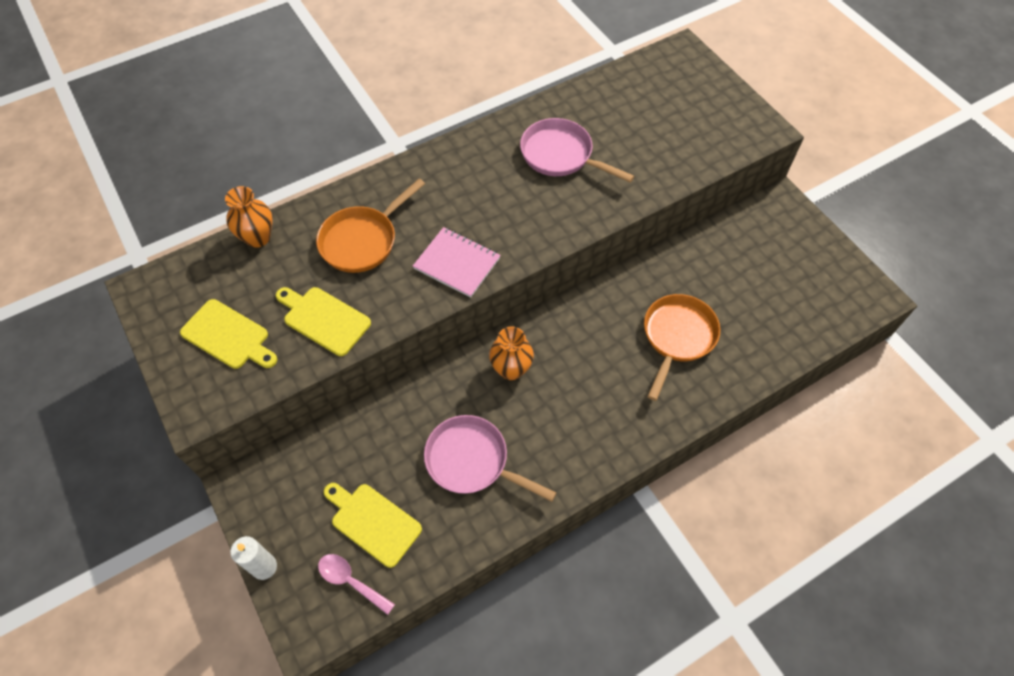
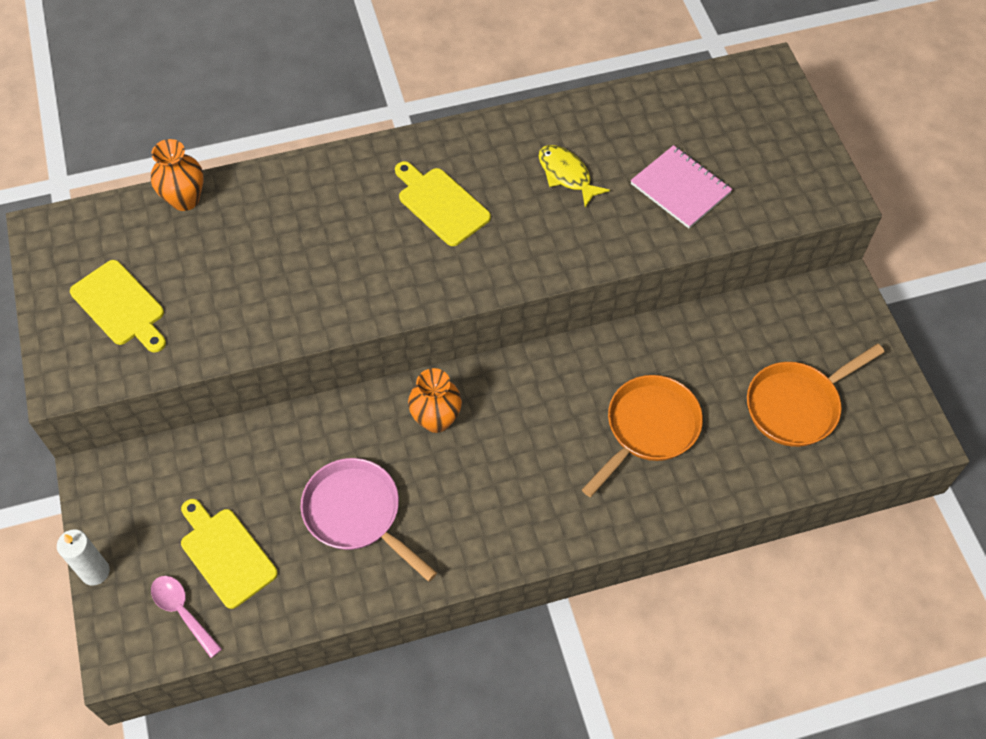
camera: 15 degrees right, 0 degrees up
(323, 319) = (229, 311): yellow cutting board -> yellow cutting board (440, 204)
(362, 240) = (300, 229): orange pan -> orange pan (797, 405)
(457, 263) = (399, 280): pink notebook -> pink notebook (680, 188)
(560, 155) = (566, 175): pink pan -> yellow fish

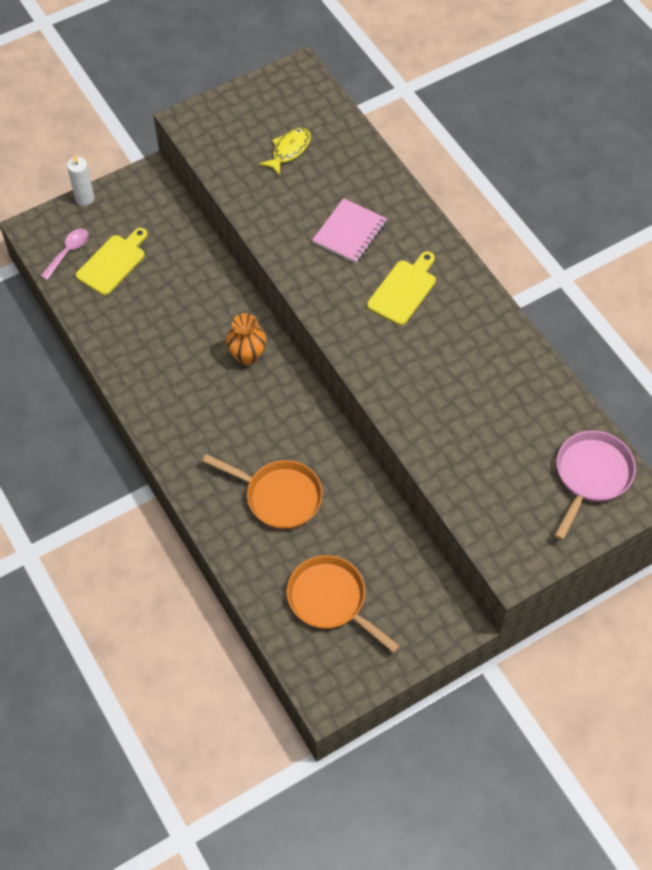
camera: 75 degrees right, 0 degrees up
(120, 306) = (253, 130): yellow cutting board -> none
(185, 199) = (353, 137): orange vase -> none
(357, 514) = (160, 328): pink pan -> pink pan (591, 476)
(566, 175) = (462, 367): yellow fish -> yellow fish (289, 150)
(680, 188) = (478, 450): pink notebook -> pink notebook (349, 232)

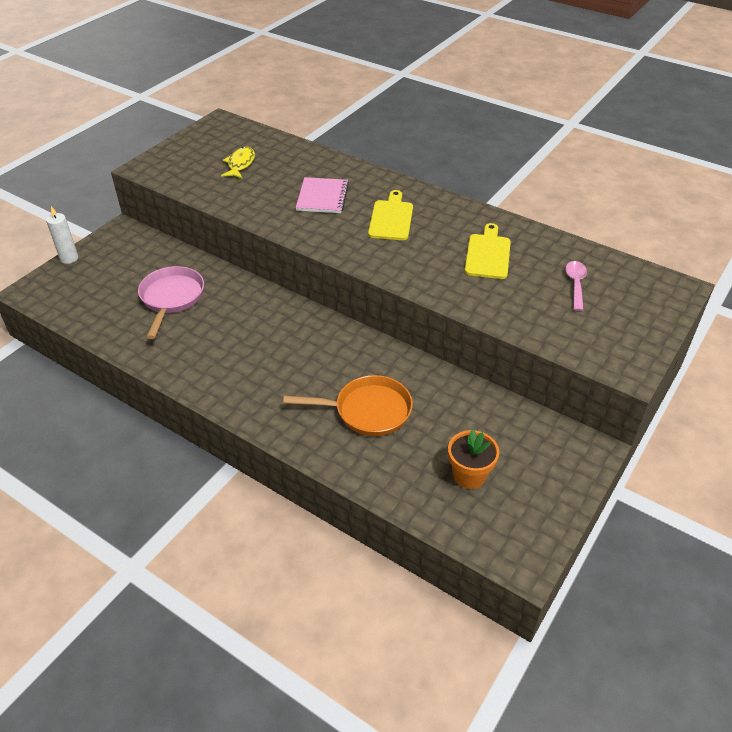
camera: 25 degrees left, 15 degrees down
(68, 252) = (70, 297): pink spoon -> pink spoon (575, 284)
(113, 262) = (117, 292): yellow cutting board -> yellow cutting board (488, 254)
(247, 356) = (275, 319): orange vase -> none
(331, 600) = (469, 475): orange pan -> orange flower pot
(591, 476) = (631, 287): pink pan -> pink pan (171, 298)

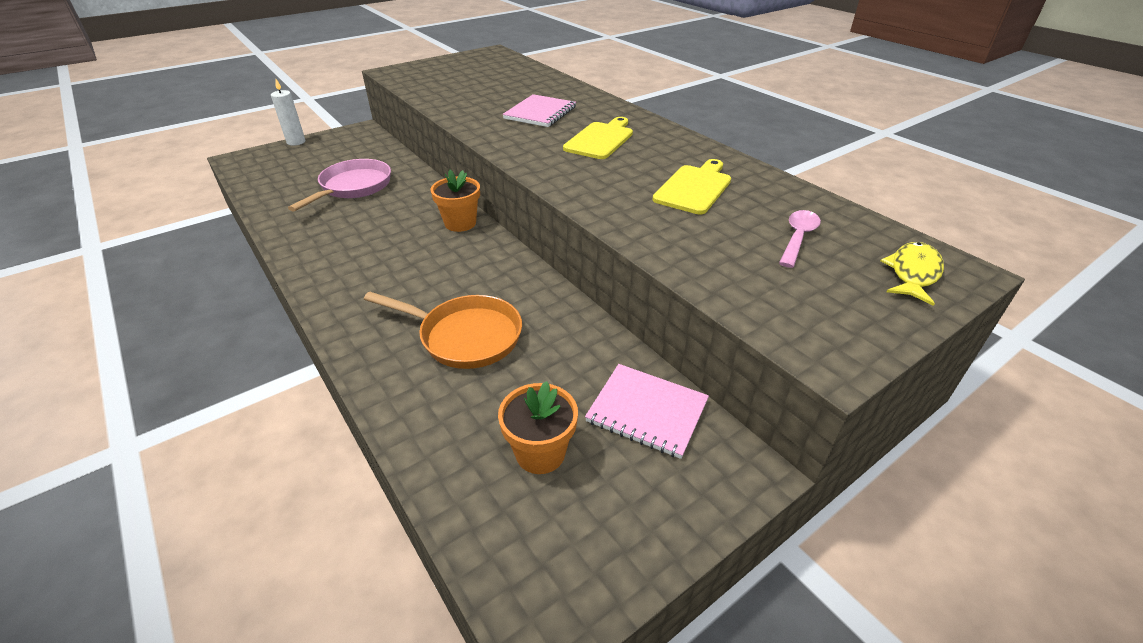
camera: 20 degrees right, 5 degrees down
(240, 164) = (481, 80): yellow fish -> yellow fish (913, 273)
(294, 314) = (460, 223): none -> orange flower pot
(518, 430) = (647, 411): none -> pink notebook

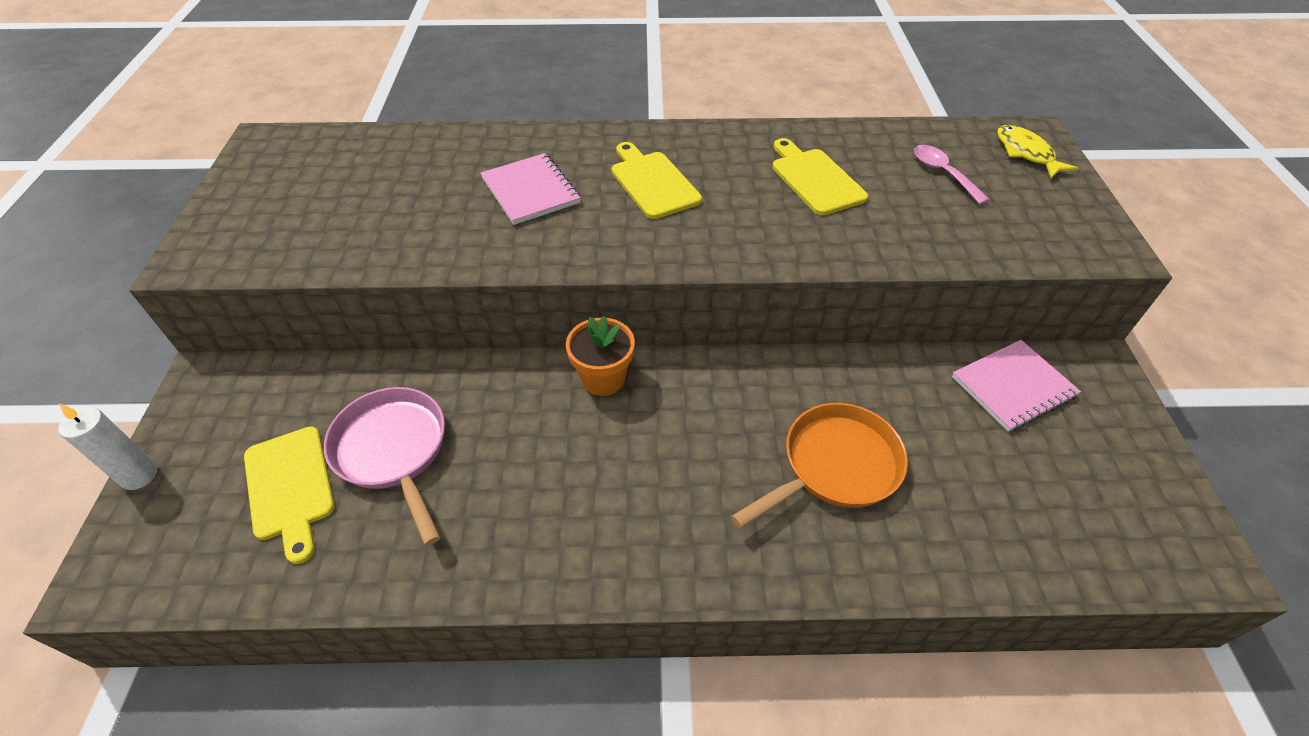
camera: 55 degrees left, 10 degrees up
(312, 173) = (290, 487): none -> yellow cutting board
(540, 453) = (1033, 481): orange flower pot -> none

